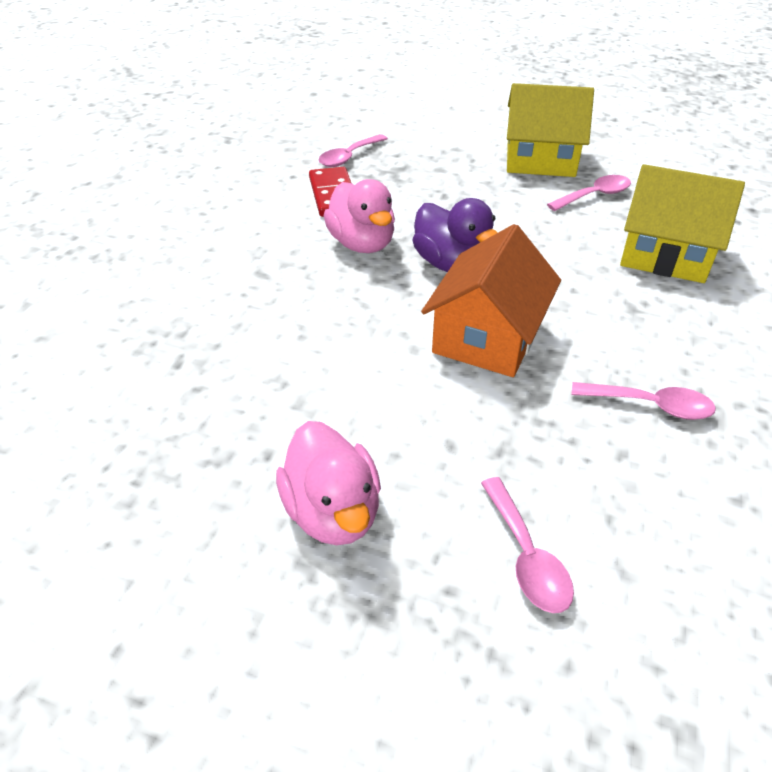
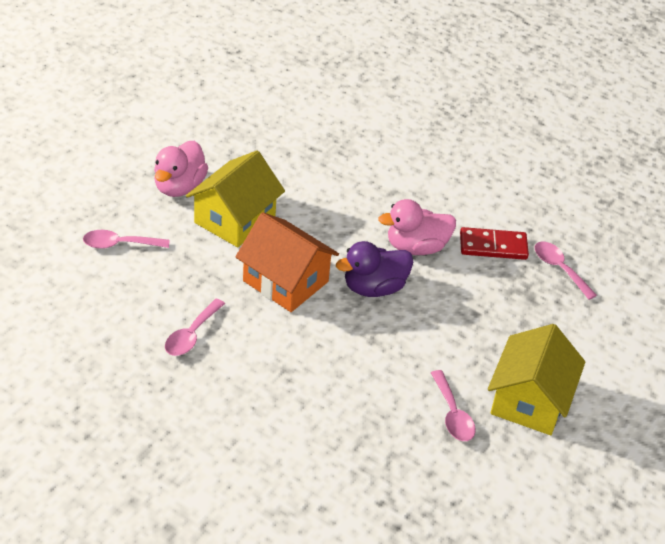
camera: 100 degrees right, 0 degrees up
(333, 511) = (179, 187): pink duck -> pink duck turned 60 degrees counterclockwise
(665, 254) = (346, 421): yellow house -> yellow house (235, 219)

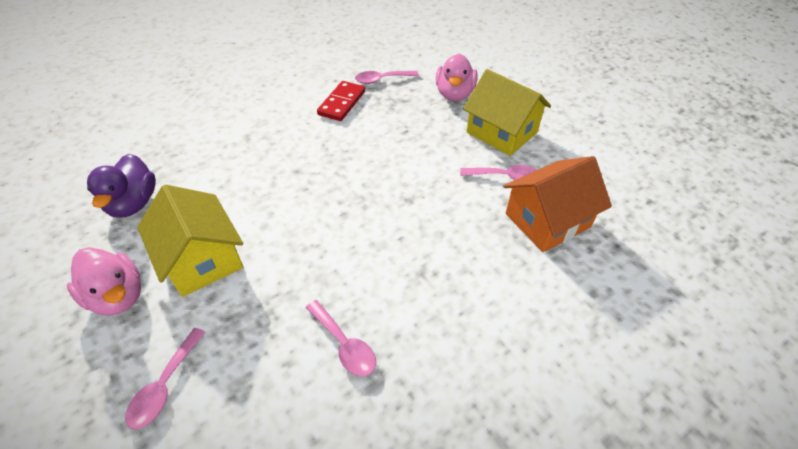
camera: 65 degrees left, 5 degrees up
(285, 281) = (310, 241): orange house -> orange house (547, 220)
(374, 288) = (350, 182): purple duck -> purple duck (134, 203)
(416, 247) = (318, 143): pink duck -> pink duck (454, 94)

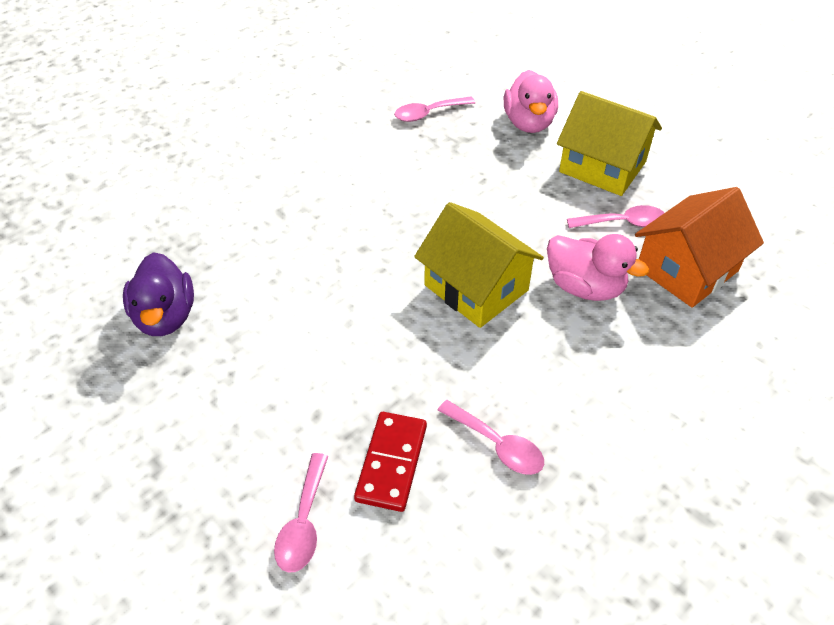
camera: 10 degrees left, 0 degrees up
(118, 296) = (198, 432): pink duck -> pink duck (585, 287)
(202, 259) = (285, 373): yellow house -> yellow house (476, 287)
(342, 103) = (387, 151): red domino -> red domino (392, 463)

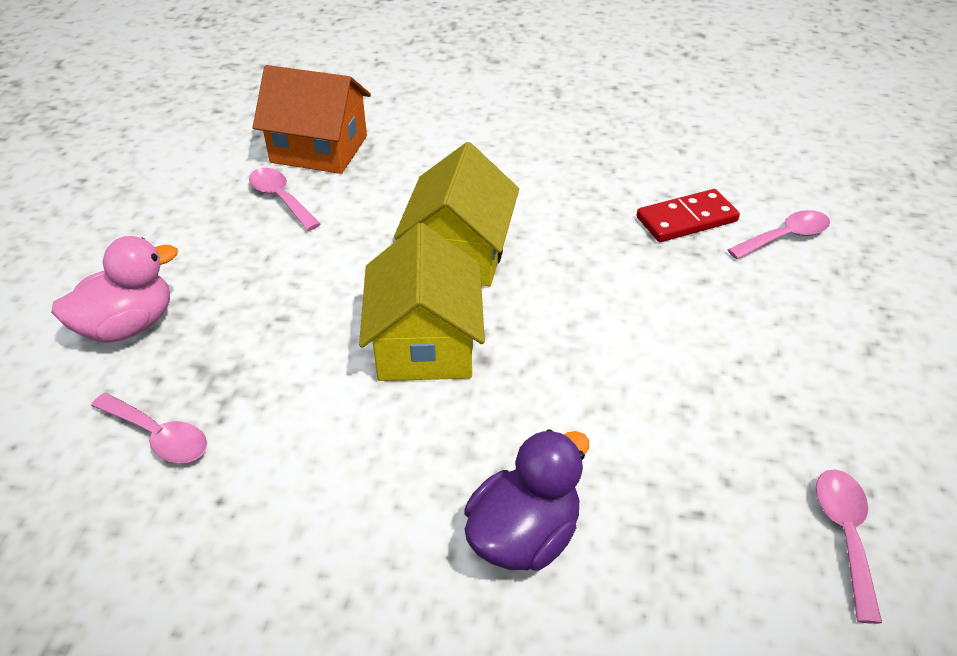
camera: 125 degrees left, 5 degrees down
(165, 317) = (751, 465): purple duck -> purple duck (523, 535)
(497, 445) = (607, 179): pink spoon -> pink spoon (845, 535)
(585, 287) = (394, 192): pink duck -> none
(602, 167) = (190, 238): yellow house -> yellow house (425, 343)

